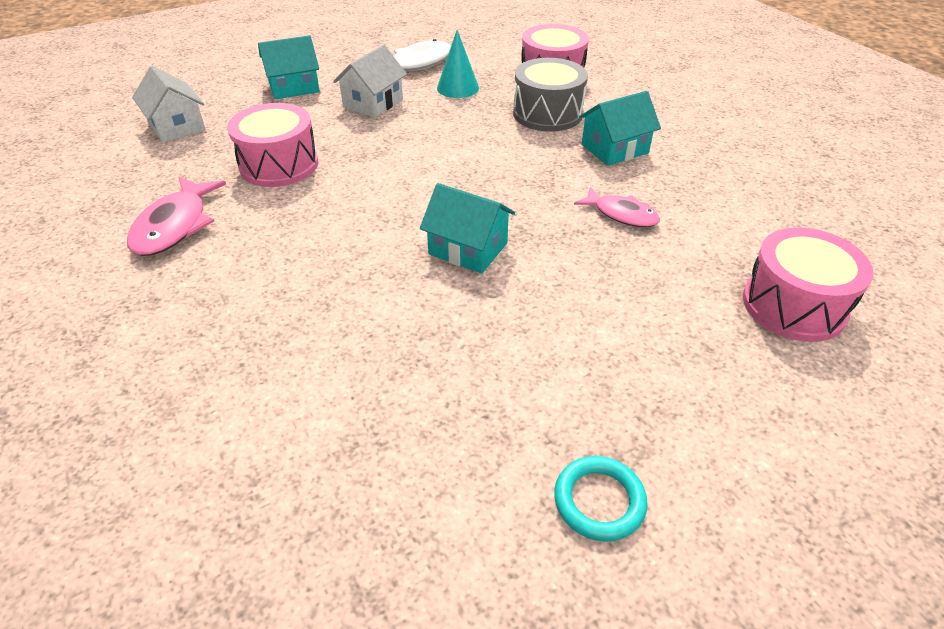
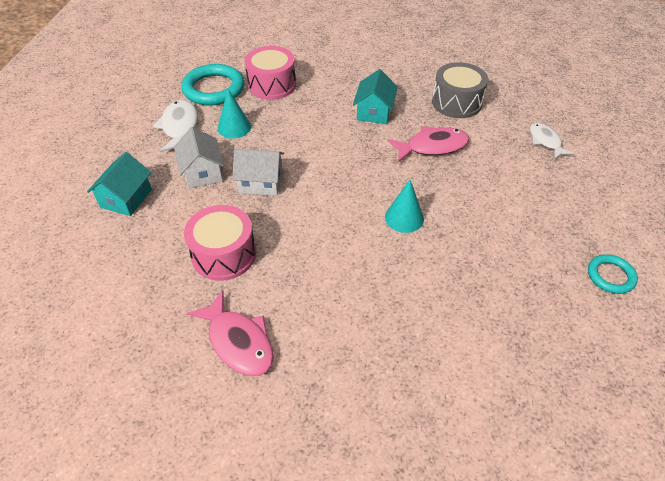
camera: 50 degrees left, 5 degrees up
(177, 126) = (97, 287): white house -> white house (261, 182)
(468, 249) = (404, 218): turquoise house -> turquoise cone
(495, 53) = (213, 89): none -> turquoise ring
(547, 113) = (310, 112): grey drum -> grey drum (456, 102)
(621, 214) = (432, 147): pink fish -> pink fish, size x1.50
(794, 305) = (545, 141): pink drum -> white fish

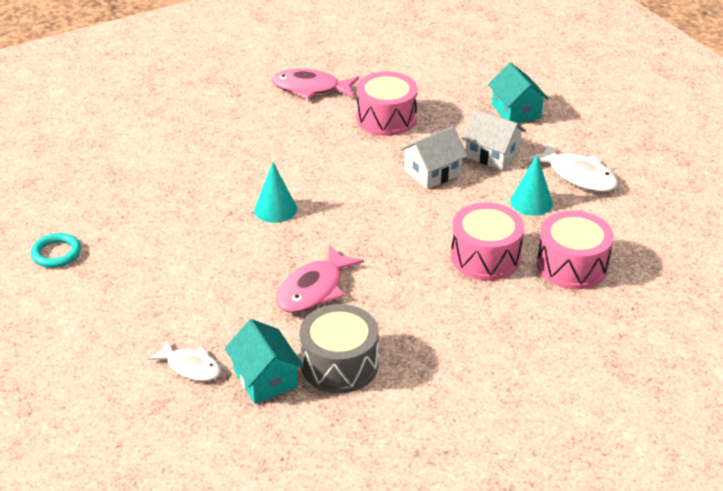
camera: 140 degrees right, 10 degrees down
(213, 89) = (620, 227): turquoise ring -> none
(309, 112) = (485, 257): none -> pink drum
(374, 112) = (420, 296): turquoise house -> turquoise house (265, 378)

